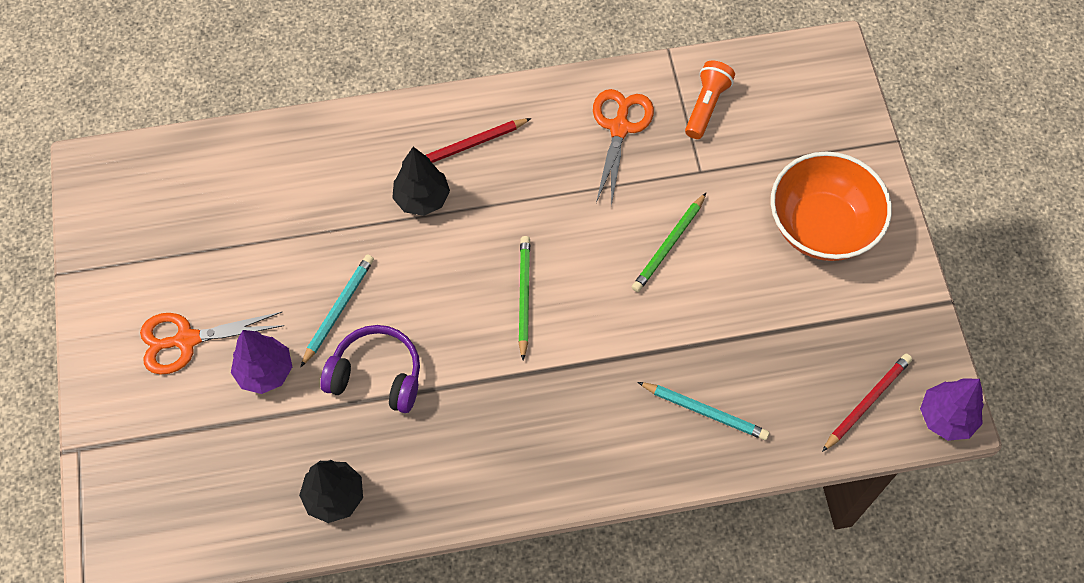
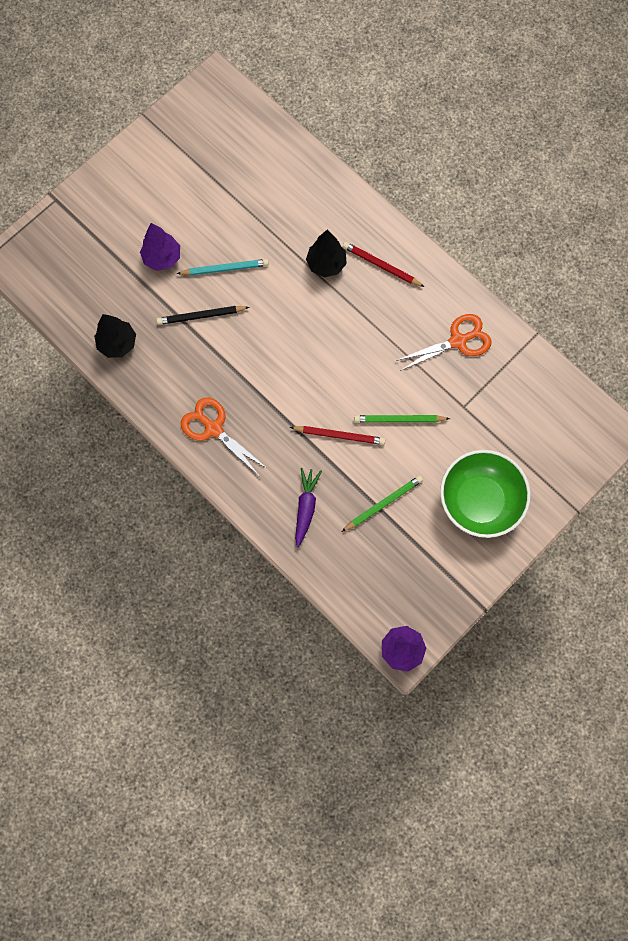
camera: 55 degrees right, 10 degrees up
(187, 340) = (152, 205): orange scissors -> orange scissors (213, 428)
(377, 375) = (201, 316): purple headphones -> black pencil
(524, 296) = (305, 361): green pencil -> green pencil (383, 503)
(705, 411) = (306, 507): turquoise pencil -> purple carrot
(706, 106) = (513, 381): orange flashlight -> none
(821, 226) = (479, 501): orange bowl -> green bowl
(867, 402) = (378, 596): red pencil -> red pencil (339, 435)

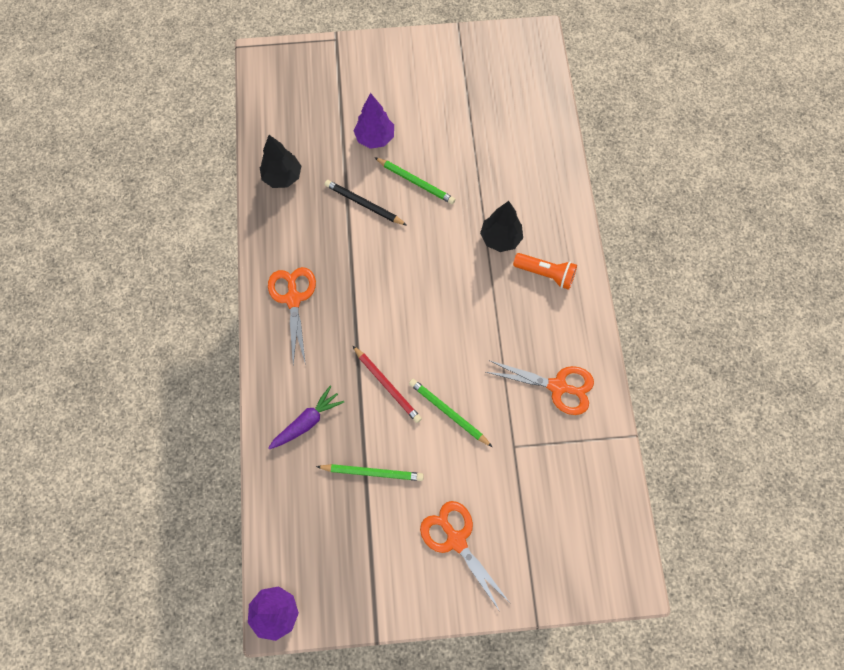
camera: 40 degrees right, 5 degrees down
(225, 268) = (416, 182): turquoise pencil -> green pencil
(381, 266) = (545, 274): red pencil -> orange flashlight
(479, 501) = (456, 540): green bowl -> orange scissors

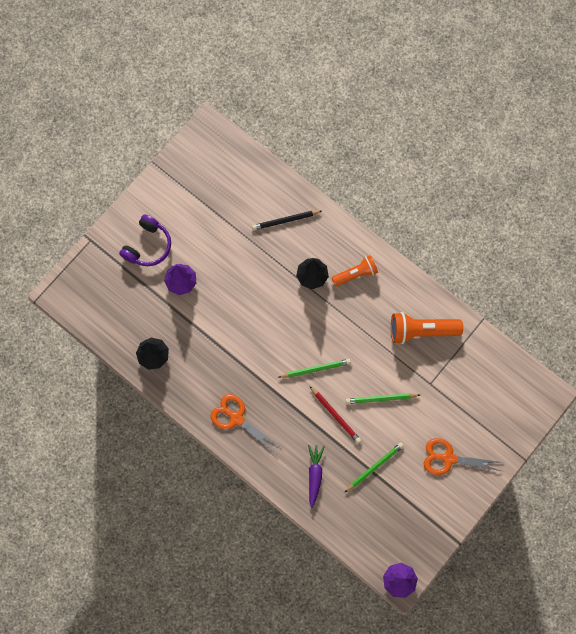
camera: 45 degrees left, 5 degrees up
(364, 204) = (217, 327): black pencil -> black pencil (285, 220)
(379, 84) = (148, 246): none -> purple headphones
(387, 385) = (335, 415): red pencil -> red pencil turned 45 degrees clockwise
(416, 182) = (232, 287): green pencil -> green pencil (316, 369)
(557, 386) = (421, 331): orange scissors -> orange flashlight

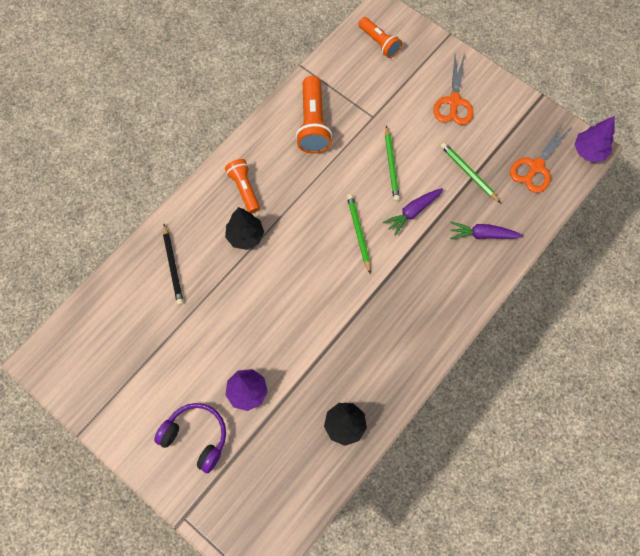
camera: 90 degrees left, 5 degrees down
(236, 418) = (421, 321): orange scissors -> orange scissors (536, 167)
(335, 415) = (412, 212): red pencil -> purple carrot
(511, 391) = (379, 43): none -> orange flashlight

